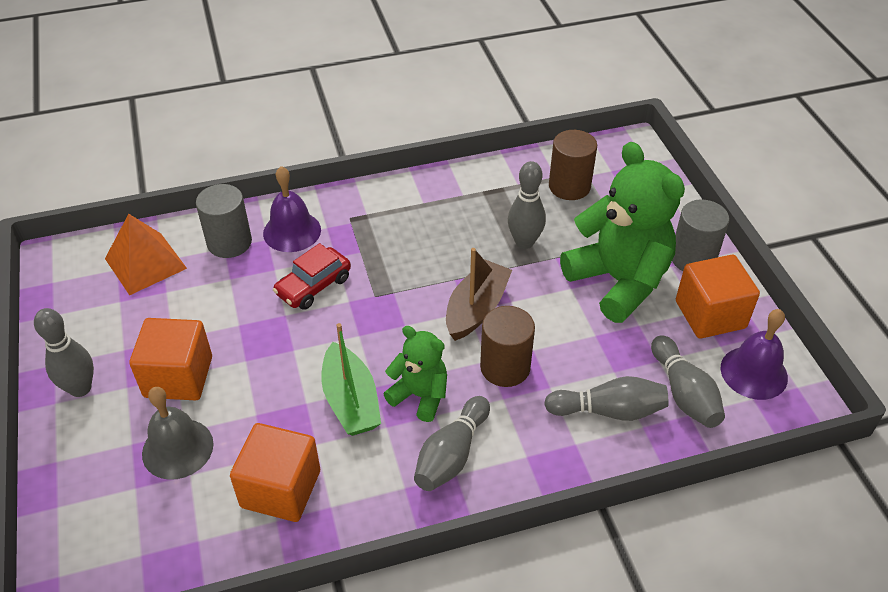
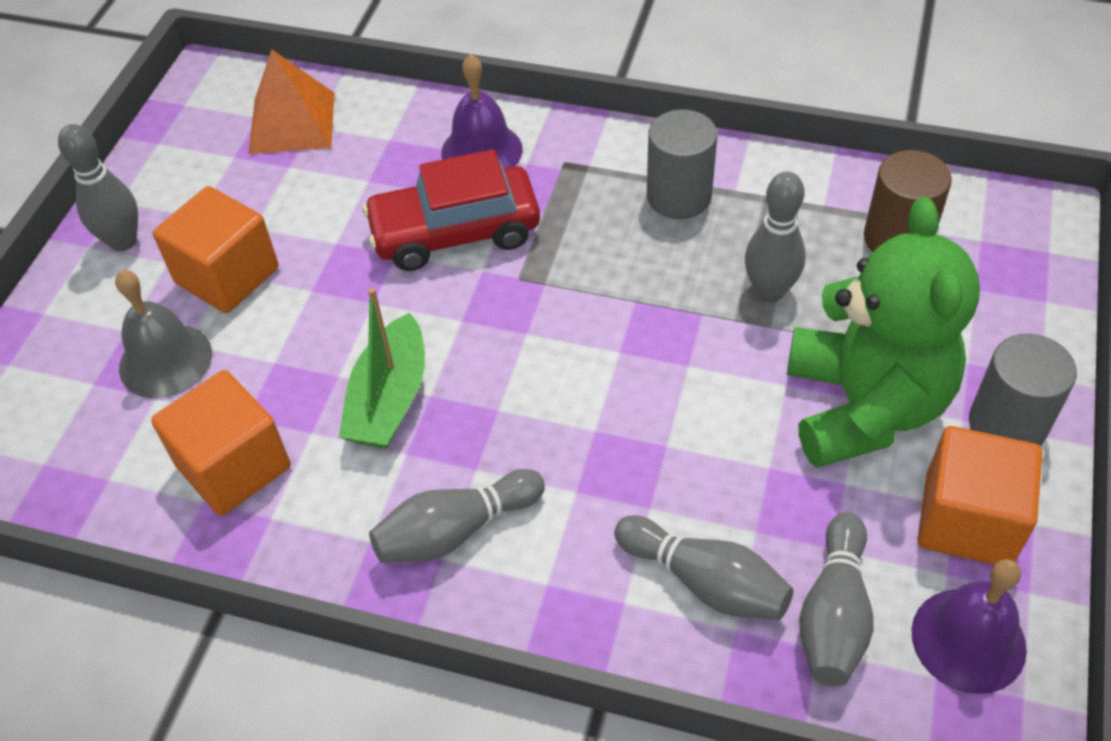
camera: 35 degrees right, 5 degrees up
(229, 242) = (400, 135): grey cylinder -> grey cylinder (679, 196)
(313, 286) = (455, 232): red car -> red car, size x1.50
(420, 395) = (475, 434): green teddy bear -> none
(476, 309) = (633, 354): brown boat -> none
(505, 367) = (610, 451): brown cylinder -> none

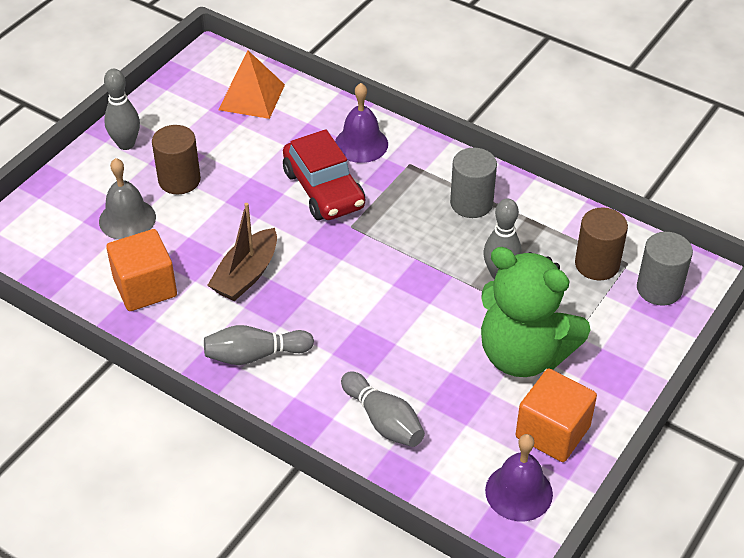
camera: 15 degrees right, 5 degrees down
(227, 275) = (179, 180): orange cube -> brown cylinder
(389, 399) = (246, 275): green boat -> brown boat
(455, 232) = (324, 189): red car -> red car turned 120 degrees counterclockwise
(834, 614) = (448, 457): grey bowling pin -> none
(863, 407) = (523, 354): green teddy bear -> green teddy bear turned 105 degrees clockwise
(1007, 424) = (606, 388): grey cylinder -> grey cylinder (659, 289)

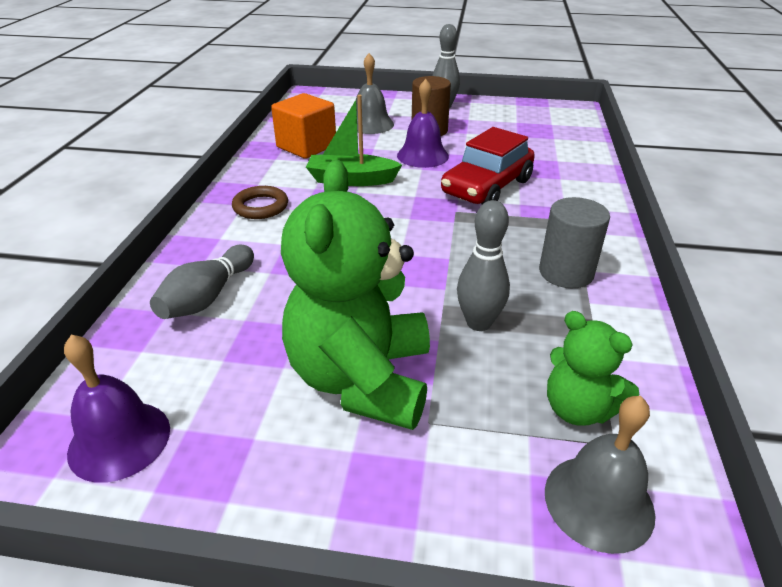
camera: 65 degrees right, 10 degrees down
(246, 275) = (351, 180): brown boat -> green boat
(251, 97) = (553, 132): orange pyramid -> none
(255, 355) = (260, 206): grey bowling pin -> brown ring
(361, 144) = (566, 190): purple bell -> purple bell (422, 155)
(552, 432) = (237, 447): orange cube -> none
(597, 264) = (578, 409): brown cylinder -> green teddy bear
(659, 289) = (598, 502): grey cylinder -> grey bell

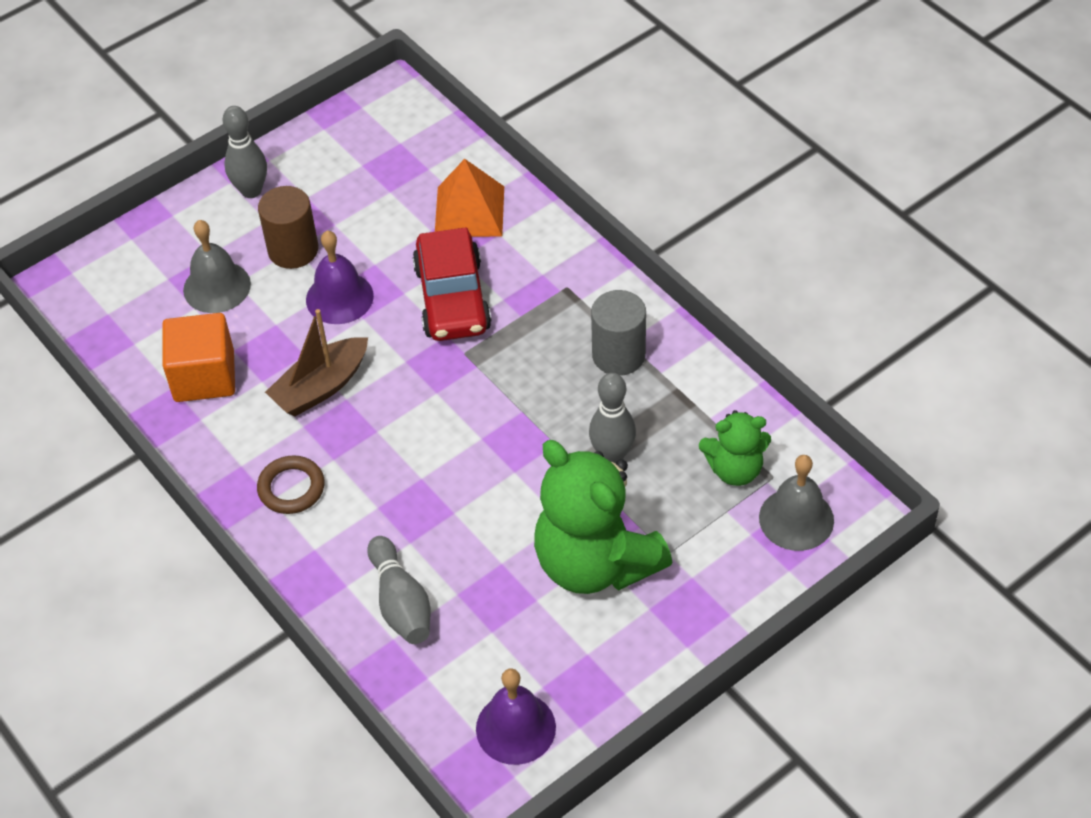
camera: 45 degrees left, 15 degrees up
(351, 180) = (321, 387): green boat -> brown boat
(554, 162) = (469, 211): none -> orange pyramid

